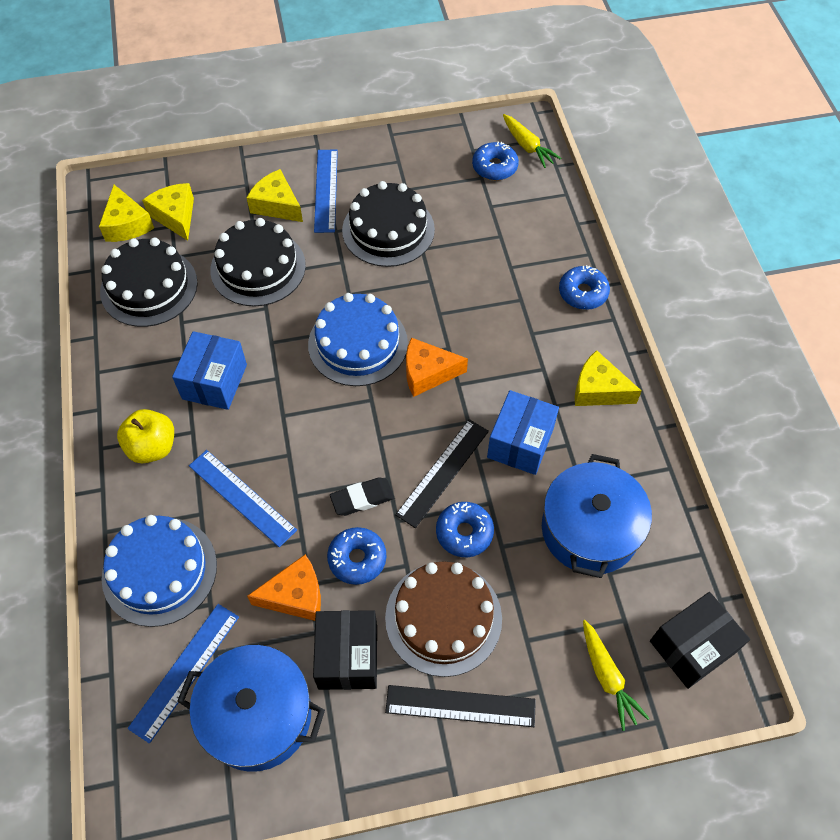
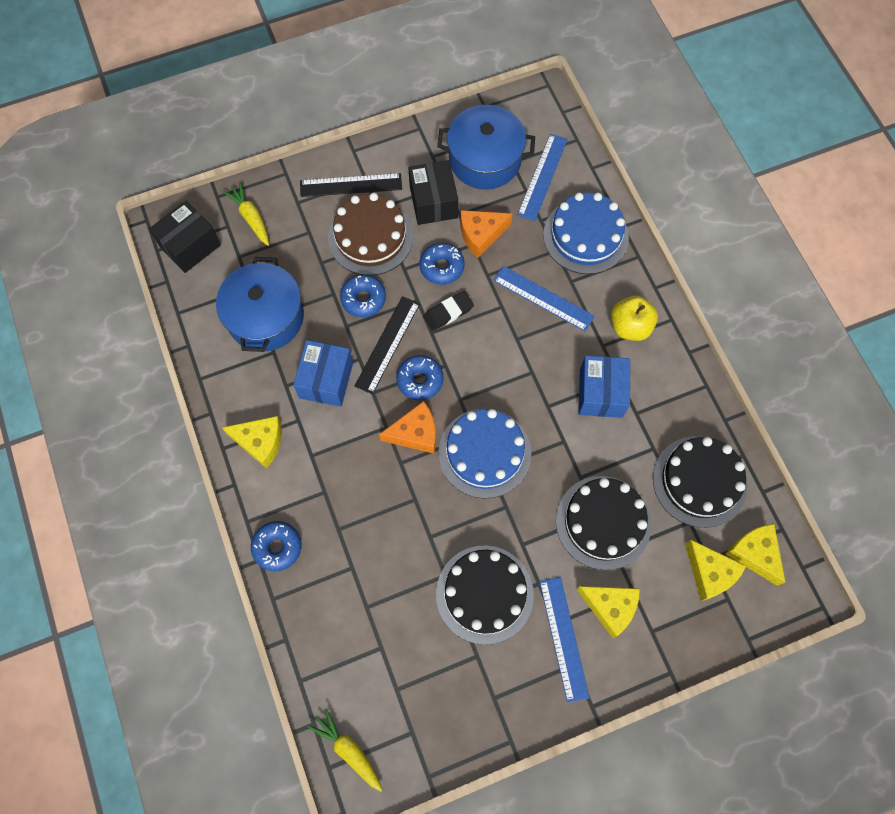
camera: 170 degrees right, 10 degrees up
(494, 167) = (383, 708): blue donut -> blue donut (420, 380)

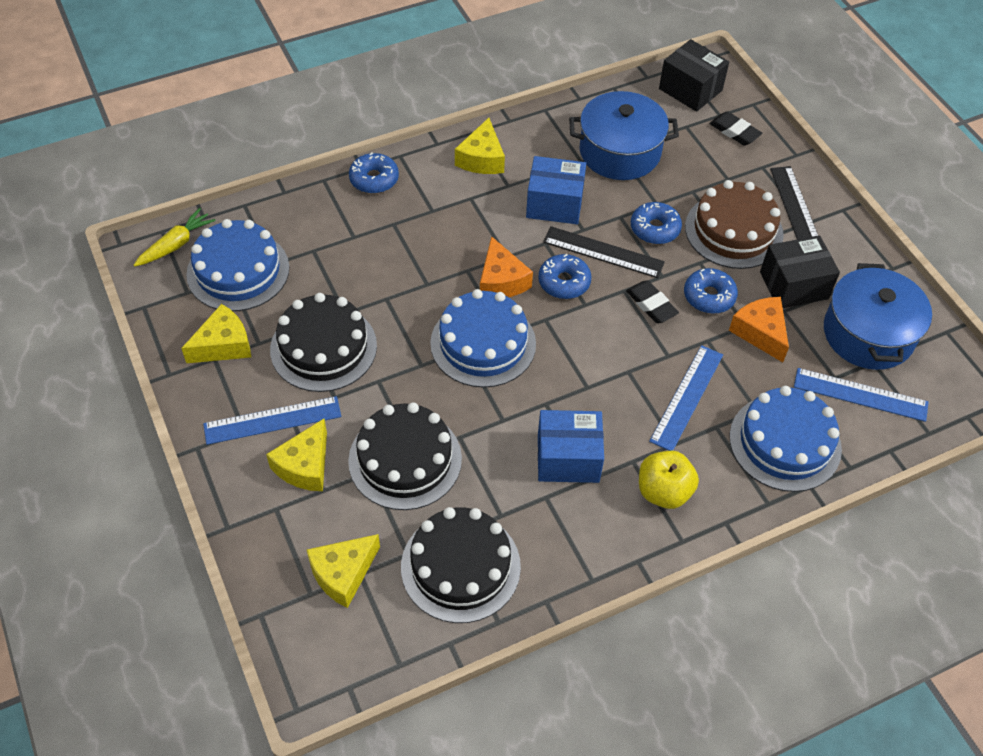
camera: 85 degrees right, 15 degrees down
(251, 217) = (734, 131): yellow carrot -> black eraser
(388, 681) = (238, 271): none -> blue cake
(754, 553) = (367, 628): yellow cheese -> yellow cheese (223, 345)

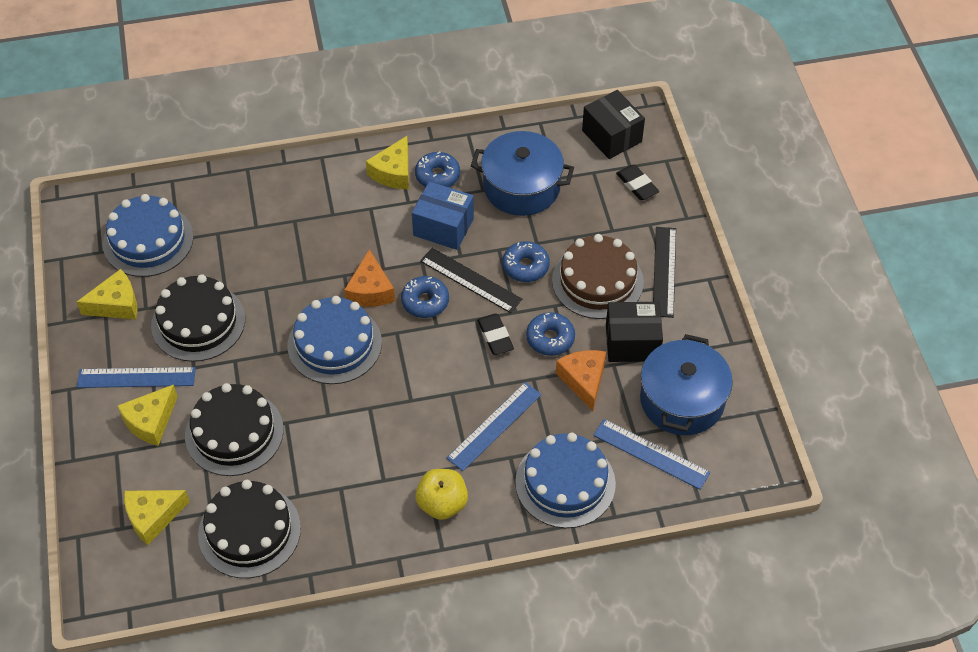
camera: 15 degrees right, 0 degrees up
(176, 244) = (103, 207): yellow carrot -> none
(374, 179) = (291, 176): blue donut -> blue donut (437, 176)
(568, 458) = (371, 459): blue box -> none

